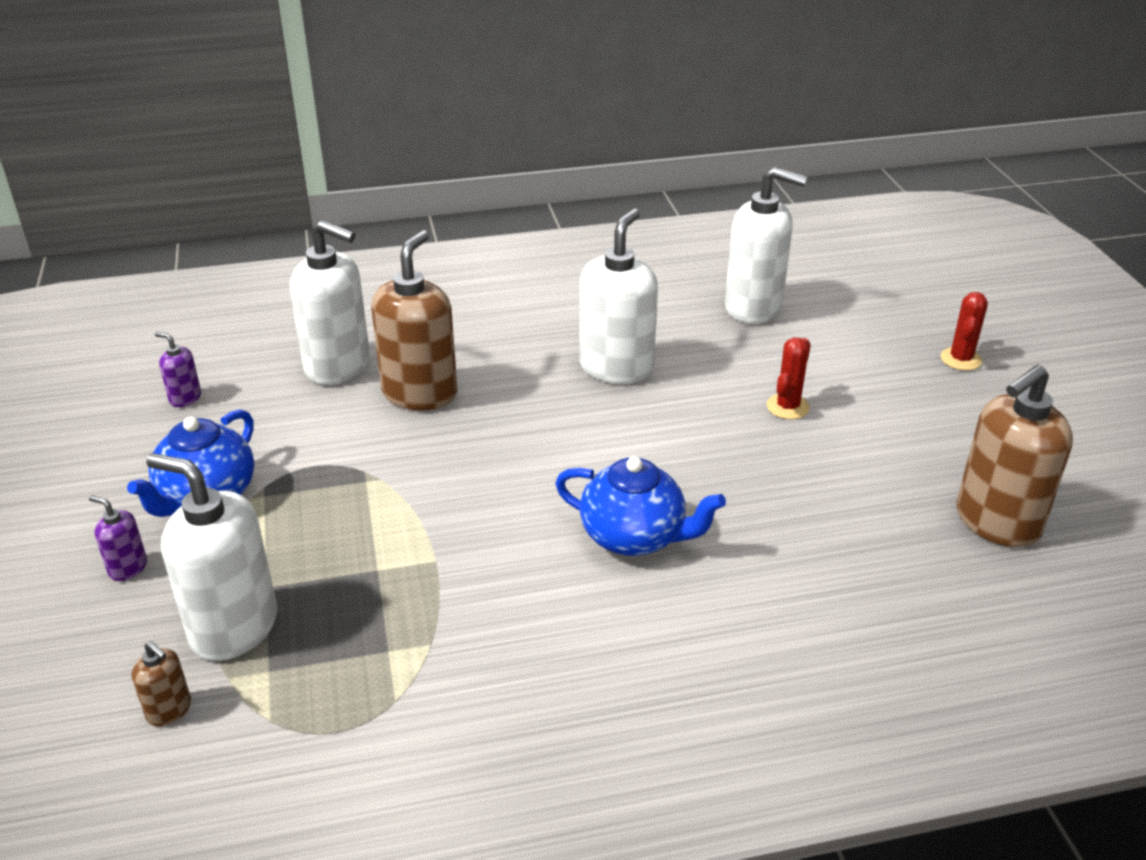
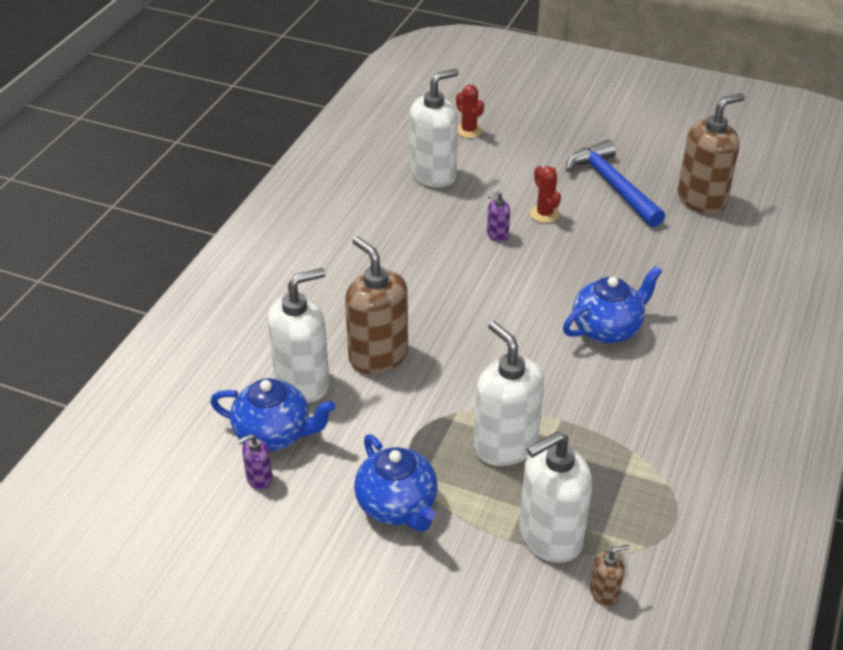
camera: 55 degrees left, 5 degrees up
(128, 568) = (443, 573): purple soap dispenser -> purple soap dispenser (497, 235)
(252, 381) = (274, 434): none -> blue teapot
(616, 367) = (438, 258): white soap dispenser -> white soap dispenser (505, 445)
(915, 436) = (612, 186): none -> blue hammer
(961, 359) = (562, 133): red cactus -> red cactus (468, 130)
(997, 522) = (701, 199): brown soap dispenser -> brown soap dispenser turned 120 degrees counterclockwise

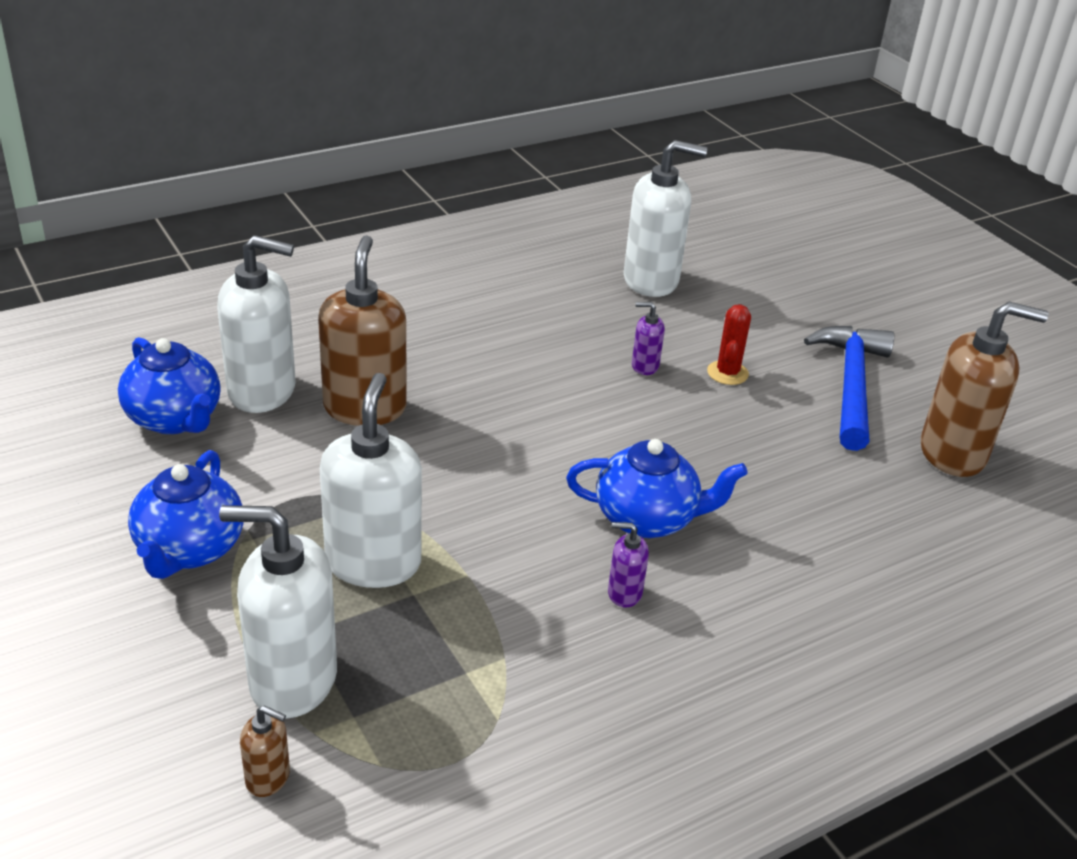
camera: 35 degrees right, 5 degrees down
(259, 479) = (107, 448): purple soap dispenser -> purple soap dispenser (624, 593)
(468, 130) = (746, 259): red cactus -> none

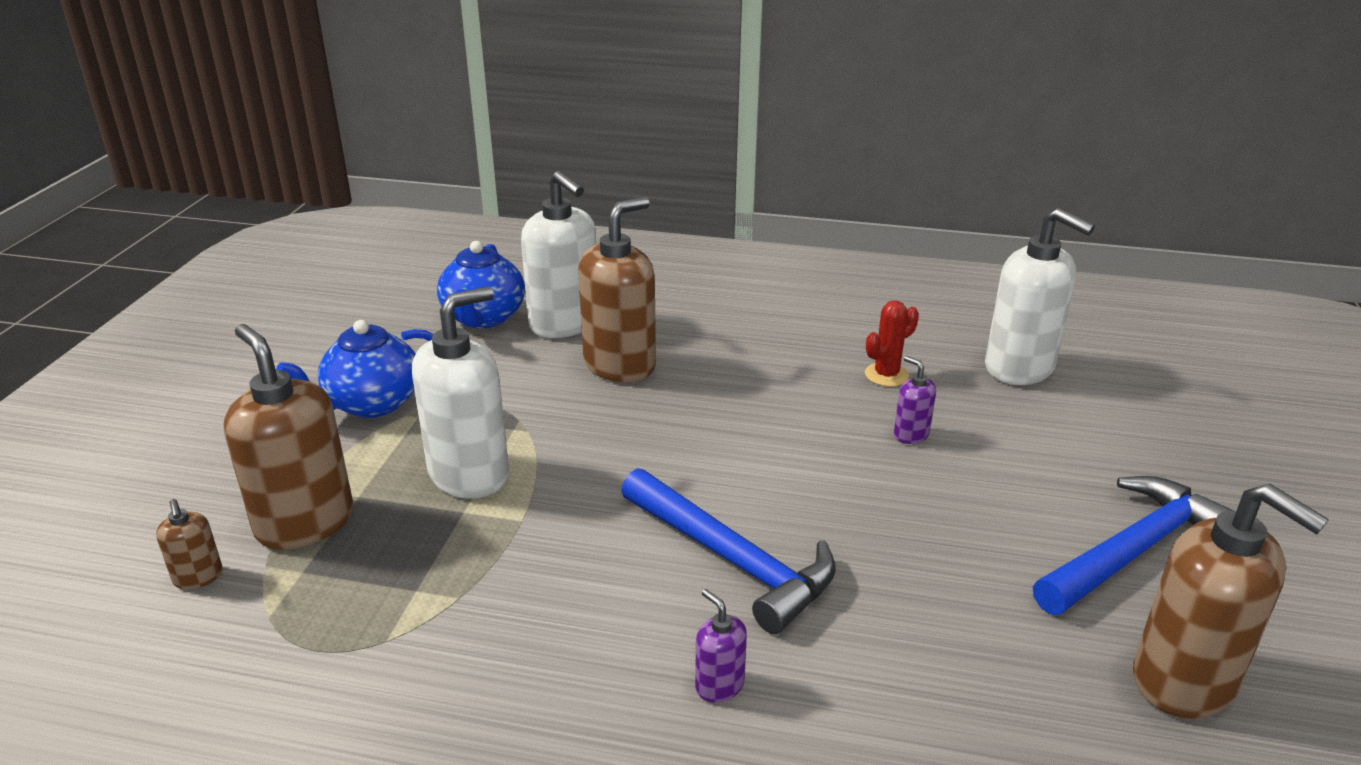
camera: 45 degrees right, 5 degrees down
(292, 680) = (304, 523): white soap dispenser -> brown soap dispenser
(624, 593) = (624, 607): purple soap dispenser -> purple soap dispenser (719, 685)
(648, 519) = (732, 559): blue teapot -> blue hammer
(727, 373) = (993, 477): red cactus -> red cactus (886, 375)

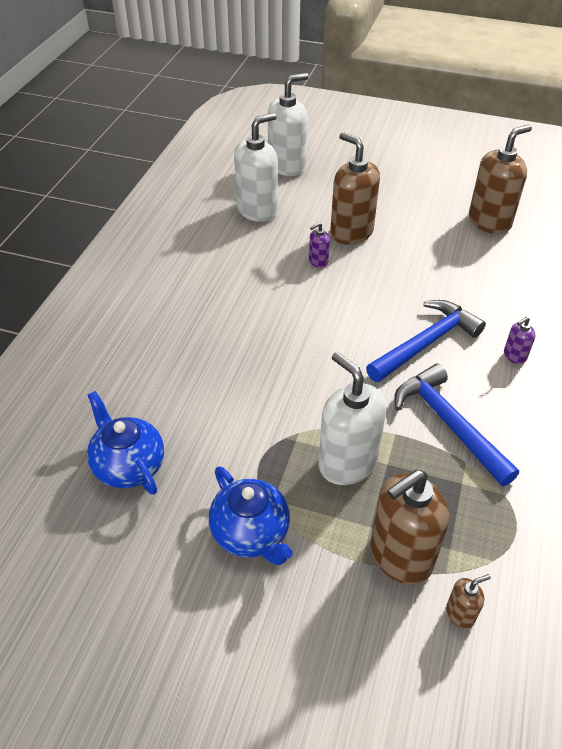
camera: 85 degrees left, 15 degrees up
(483, 318) = (128, 466): blue teapot -> blue teapot turned 135 degrees counterclockwise
(565, 323) = (153, 411): white soap dispenser -> white soap dispenser (287, 166)
(620, 365) = (221, 381): brown soap dispenser -> brown soap dispenser (351, 232)
(886, 375) = (256, 260): red cactus -> none
(1133, 550) = (412, 213): blue hammer -> blue hammer (448, 424)

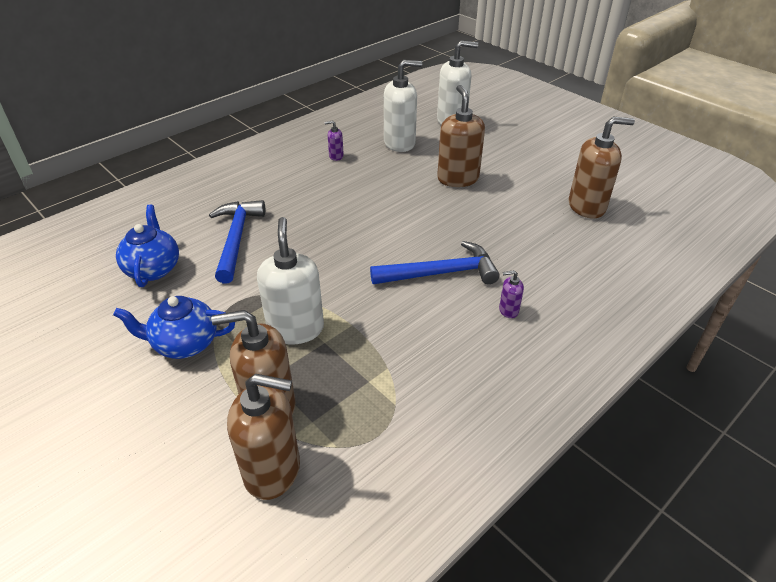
camera: 30 degrees right, 5 degrees down
(251, 534) = (184, 344): blue teapot -> blue teapot turned 90 degrees clockwise
(318, 261) = (411, 190): purple soap dispenser -> purple soap dispenser (336, 156)
(448, 424) = (401, 336): blue hammer -> blue hammer (236, 239)
(460, 614) = (273, 470): brown soap dispenser -> brown soap dispenser, size x2.22

